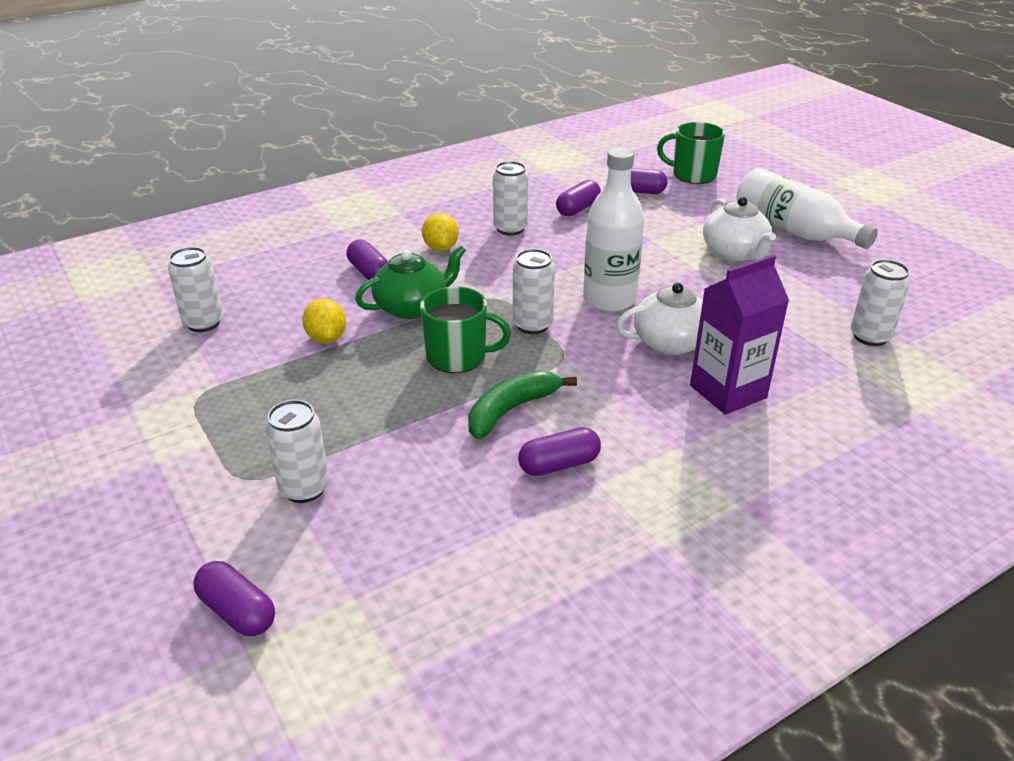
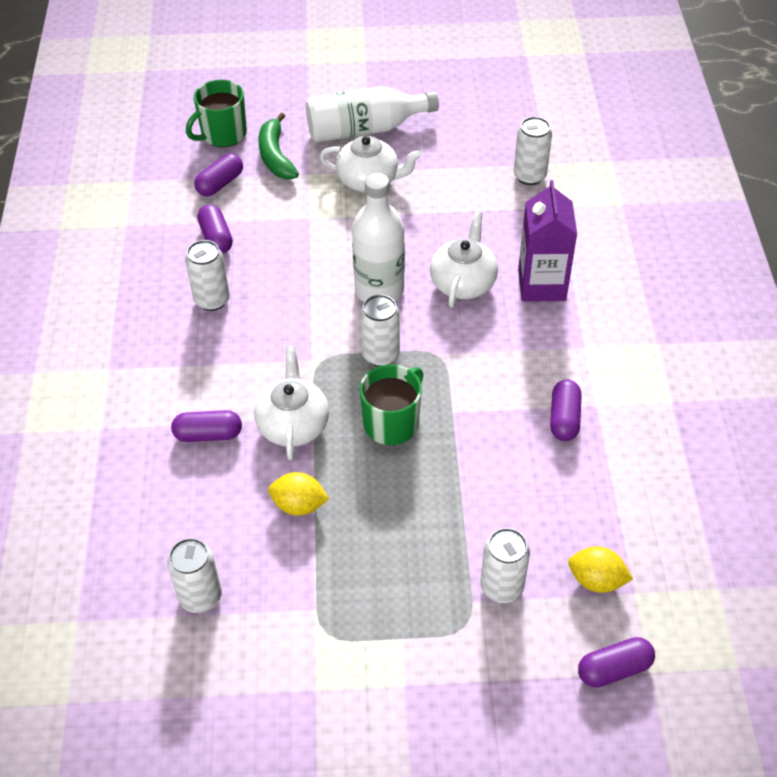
camera: 60 degrees left, 15 degrees up
(412, 307) = (293, 424): green teapot -> white teapot
(441, 248) = (206, 364): yellow lemon -> yellow lemon (596, 580)
(511, 410) = (485, 418): green banana -> green banana (275, 156)

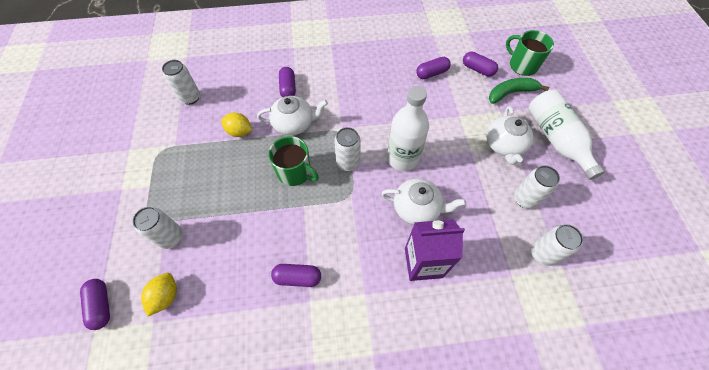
camera: 85 degrees right, 10 degrees up
(212, 300) = (383, 77): white can -> white can (524, 199)
(299, 505) = (239, 132): yellow lemon -> yellow lemon turned 75 degrees counterclockwise

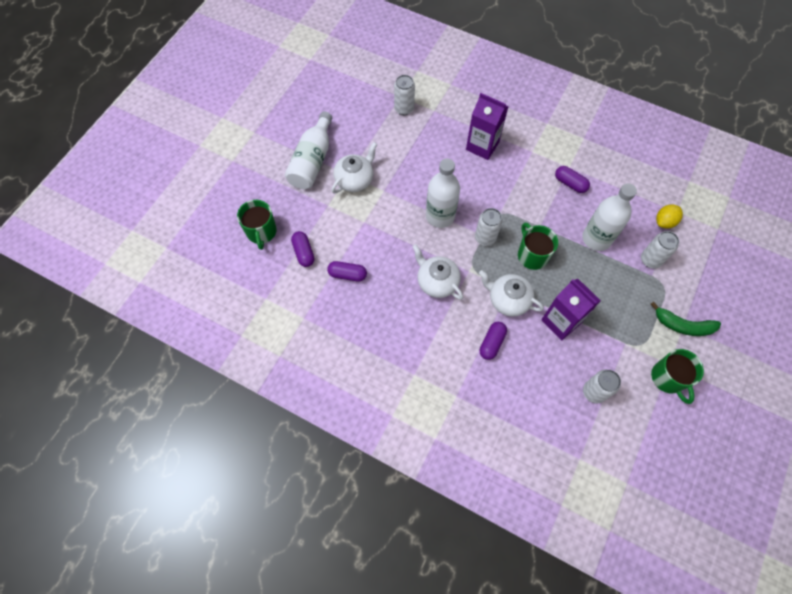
camera: 145 degrees left, 5 degrees up
(101, 305) = (711, 241): purple capsule -> none
(128, 138) = (668, 378): none -> green mug
(238, 227) = (596, 238): none -> white bottle
(239, 132) = (561, 321): yellow lemon -> purple carton
(417, 208) = (459, 177): white teapot -> white teapot (437, 281)
(511, 93) = (301, 214): green banana -> green banana (682, 325)
(524, 199) = (380, 140): white can -> none

